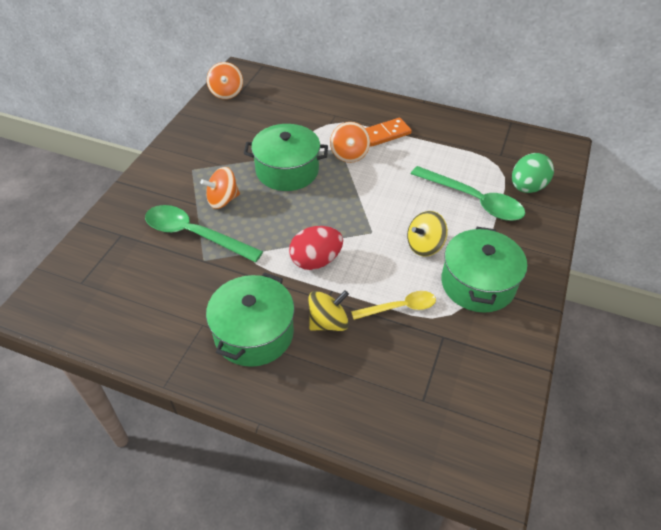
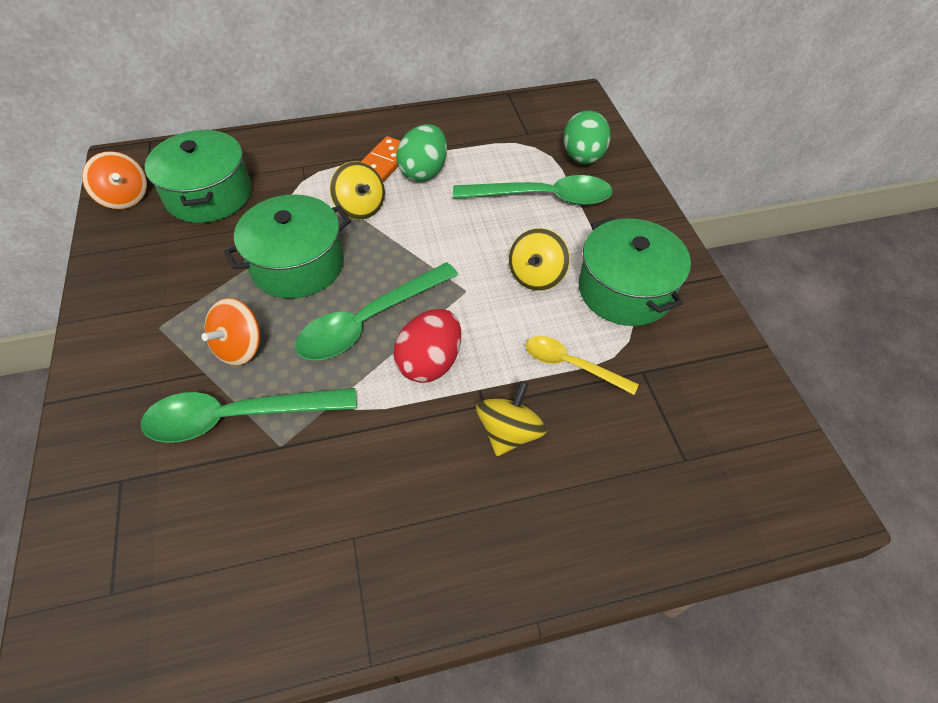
camera: 35 degrees left, 5 degrees up
(254, 333) = (431, 505): green pot -> green pot (209, 195)
(301, 221) = (369, 321): none -> green spoon
(349, 154) = (360, 208): orange spinning top -> yellow spinning top
(399, 307) = (571, 365): yellow spoon -> yellow spoon turned 105 degrees counterclockwise
(407, 150) = (424, 172): none -> green egg

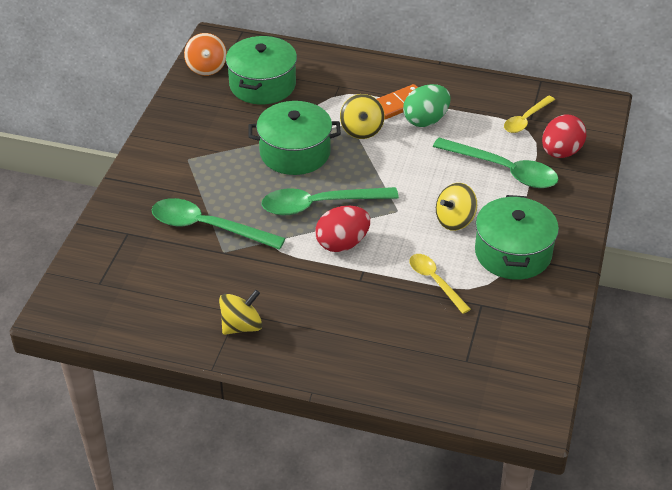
camera: 30 degrees right, 10 degrees down
(240, 347) = (230, 189): orange spinning top -> none
(509, 432) = (364, 300): yellow spinning top -> yellow spinning top (241, 326)
(524, 136) = (526, 120): none -> yellow spoon
(583, 158) = (560, 152): green egg -> red egg

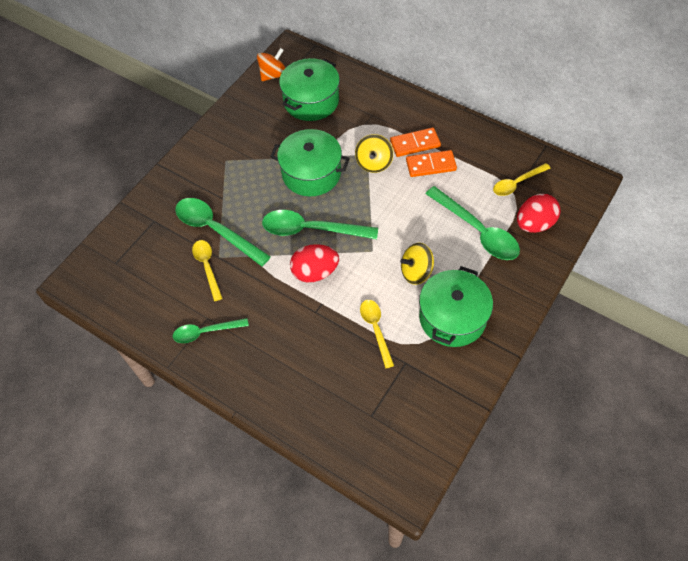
camera: 20 degrees right, 15 degrees up
(206, 67) = (273, 75): orange spinning top -> orange spinning top turned 135 degrees counterclockwise
(214, 264) = (207, 267): none -> yellow spoon
(241, 326) = (205, 332): yellow spinning top -> green spoon
(426, 120) = (431, 165): green egg -> orange domino

